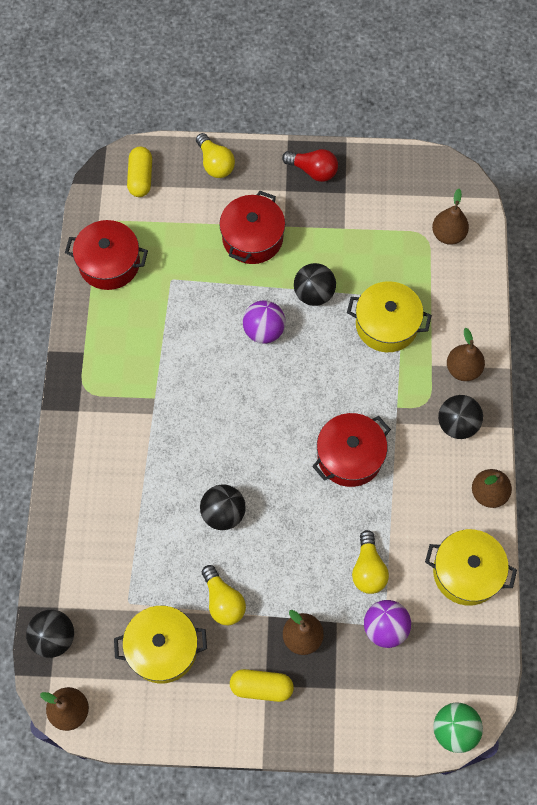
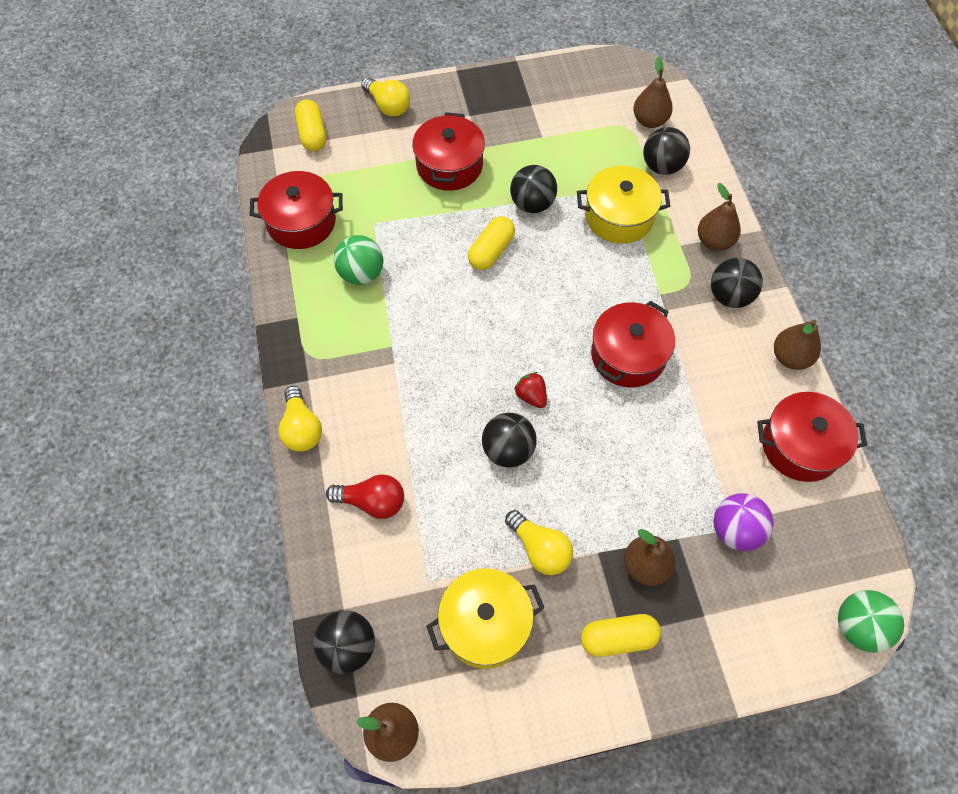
camera: 15 degrees left, 5 degrees down
(147, 325) = (361, 274): none -> green ball
(257, 471) = (531, 396): none -> red strawberry
(264, 331) = (491, 251): purple ball -> yellow capsule
(313, 171) = (492, 92): red light bulb -> red light bulb (372, 502)
(368, 569) = (692, 470): yellow light bulb -> yellow light bulb (301, 428)
(443, 284) = (662, 166): none -> black ball
(466, 572) = (800, 446): yellow pot -> red pot

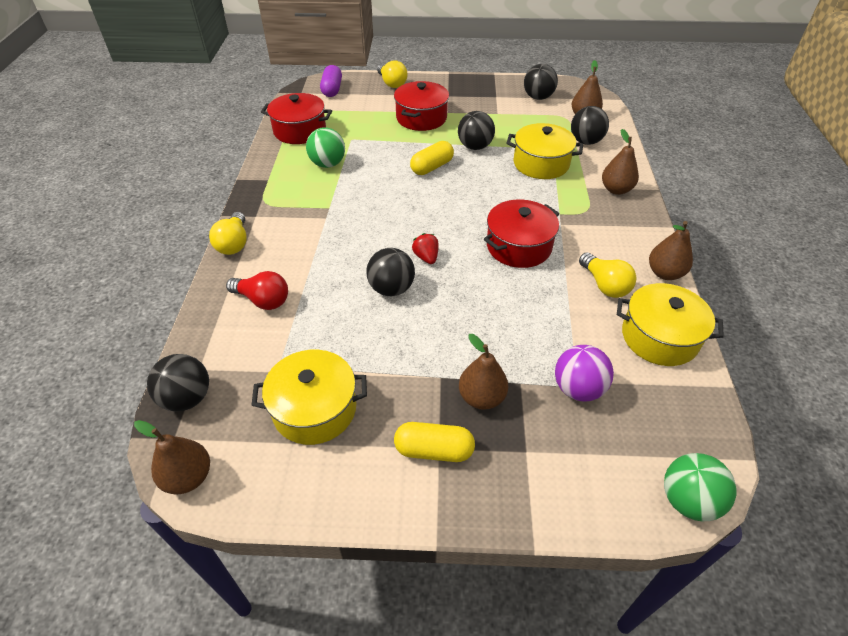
camera: 15 degrees right, 15 degrees down
(312, 134) = (332, 90): yellow capsule -> purple capsule
(540, 549) = (389, 363): yellow light bulb -> yellow light bulb (604, 285)
(730, 296) = (620, 224): black ball -> black ball (538, 97)
(800, 446) = (659, 337): red pot -> yellow pot

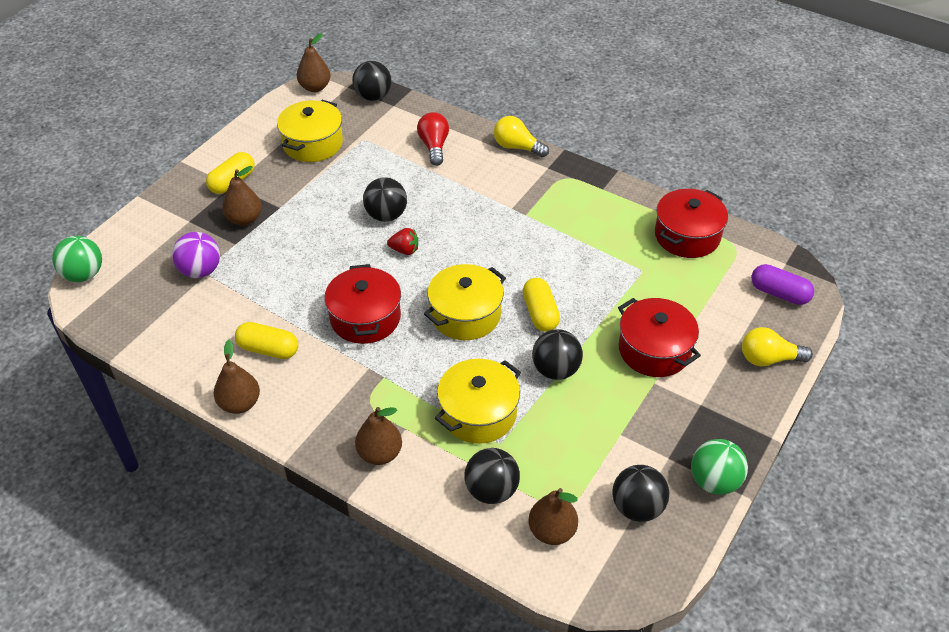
camera: 120 degrees right, 0 degrees up
(263, 300) = (434, 146): red light bulb -> red light bulb turned 120 degrees clockwise
(328, 164) = (602, 236): green ball -> green ball (714, 481)
(604, 285) = (268, 349): yellow light bulb -> yellow capsule
(659, 337) = (189, 347): yellow pot -> yellow pot (465, 314)

